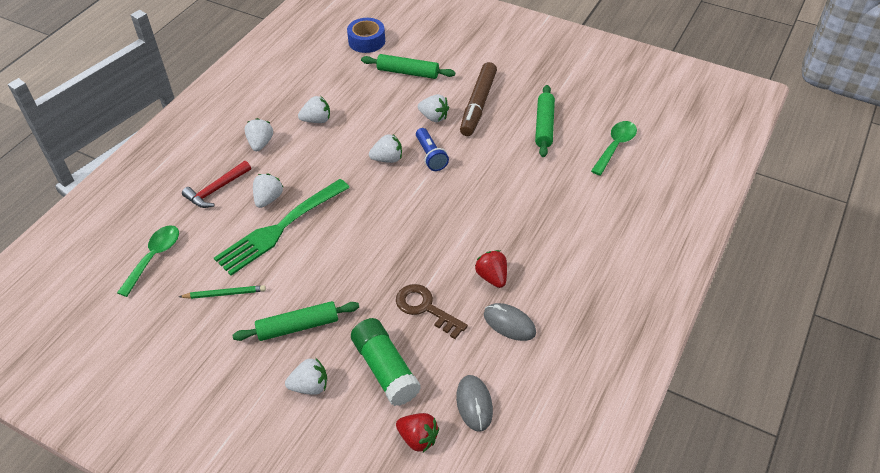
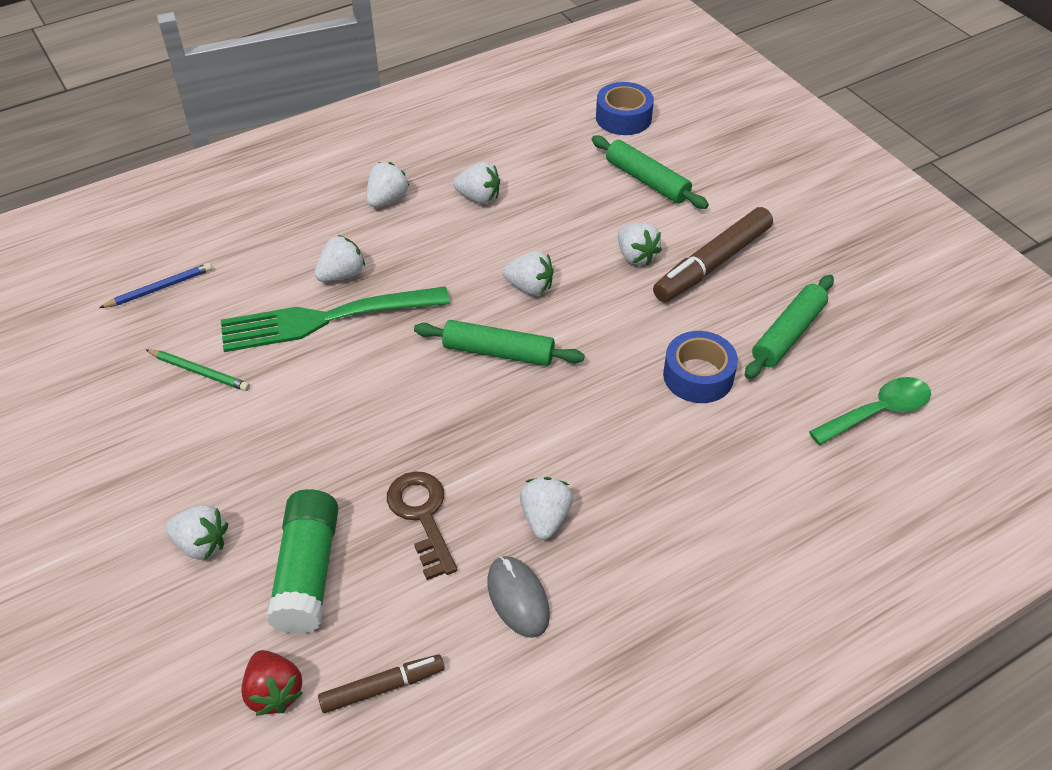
camera: 30 degrees right, 0 degrees up
(154, 257) = (159, 288): green spoon -> blue pencil
(216, 190) = (291, 236): red hammer -> none
(298, 326) = (248, 458): green rolling pin -> green rolling pin (498, 352)
(430, 156) = (591, 307): blue flashlight -> none
(474, 404) = (382, 687): grey mouse -> brown marker
(492, 277) = (545, 518): red strawberry -> white strawberry
(515, 167) = (698, 376): none -> blue tape

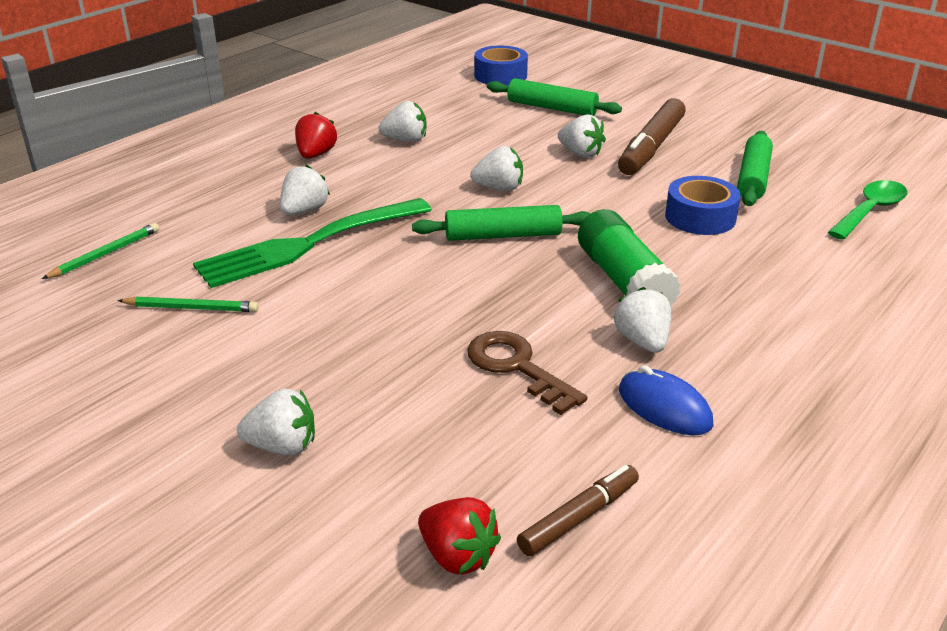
camera: 20 degrees left, 15 degrees down
(159, 288) = (105, 254): blue pencil -> green pencil
(308, 572) = (424, 441): green glue stick -> green glue stick (624, 281)
(387, 199) = (316, 155): white strawberry -> red strawberry
(518, 598) = (664, 407): grey mouse -> blue mouse

